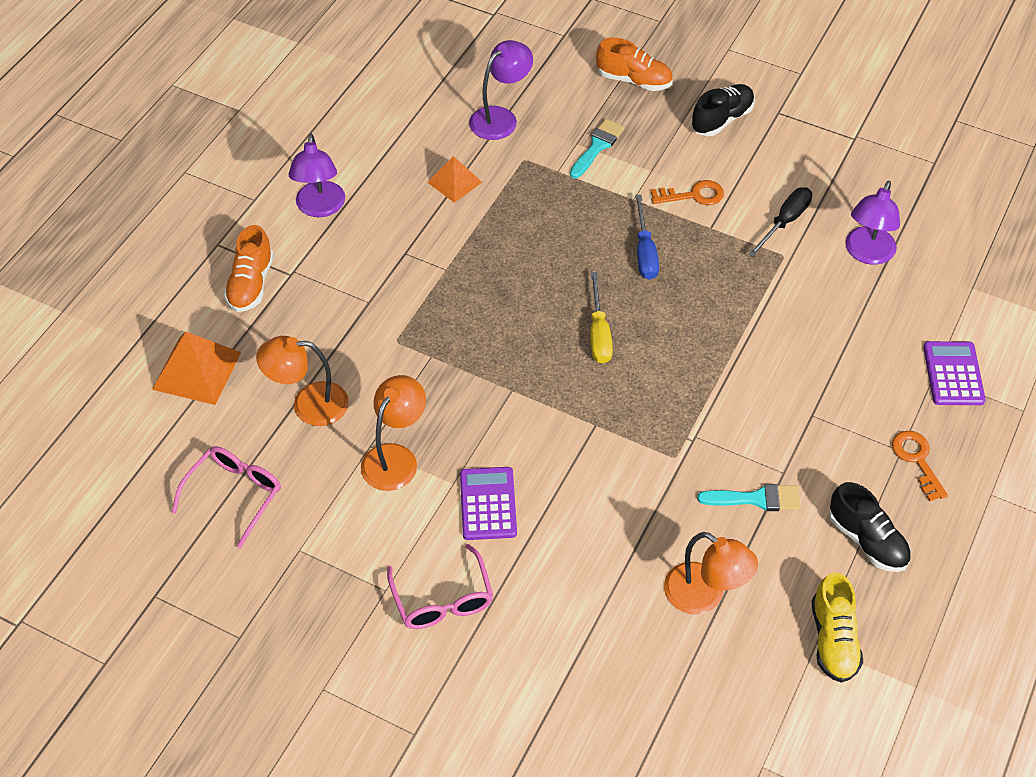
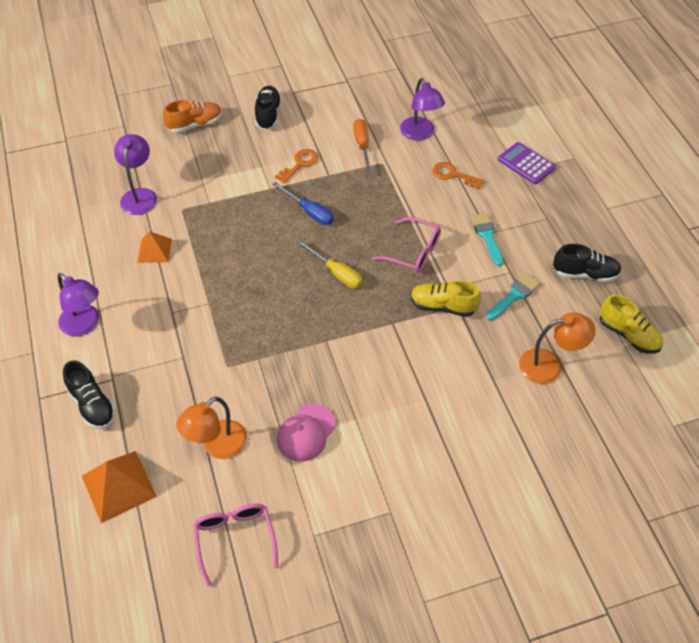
camera: 45 degrees left, 0 degrees up
(251, 284) = (92, 405): orange shoe -> black shoe
(395, 457) = (306, 432): orange lamp -> pink cap
(442, 600) = (427, 488): pink glasses -> pink glasses (414, 252)
(488, 504) = (388, 413): purple calculator -> none
(597, 146) = (216, 174): turquoise brush -> turquoise brush (487, 236)
(666, 449) = (443, 306): none -> yellow shoe
(785, 222) = (362, 146): black screwdriver -> orange screwdriver
(917, 460) = (560, 217): orange key -> orange key (453, 175)

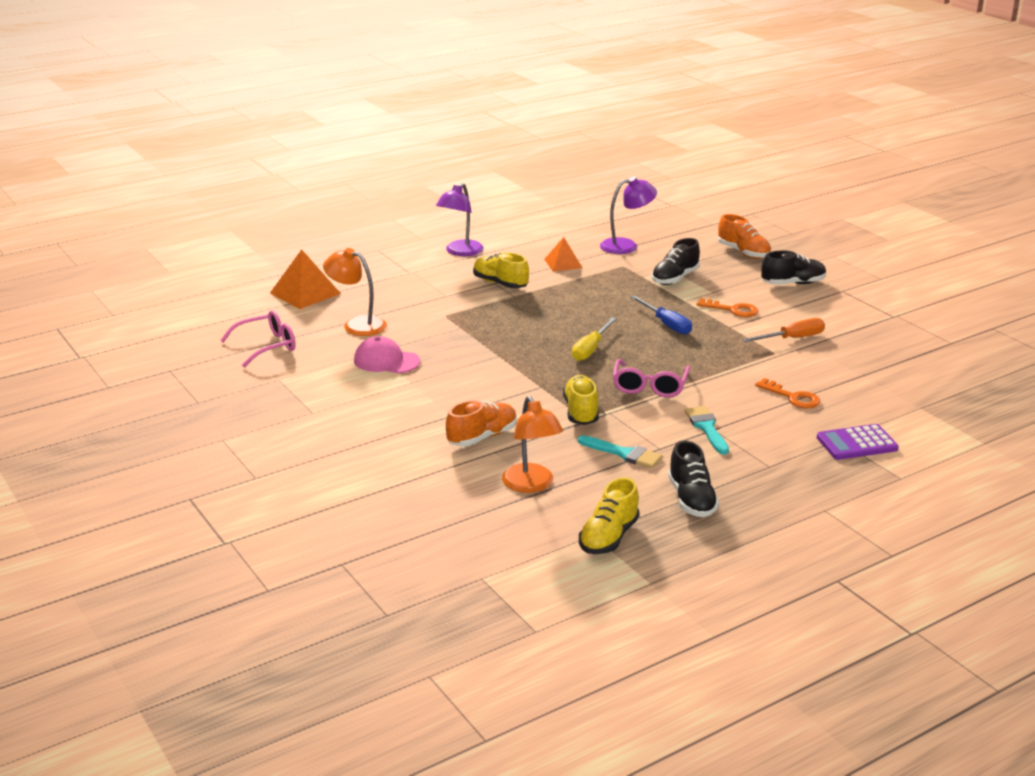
camera: 75 degrees right, 25 degrees down
(92, 405) = (380, 270): black shoe -> black shoe (675, 278)
(176, 308) = (500, 283): none -> yellow shoe
(309, 212) = (666, 324): blue screwdriver -> blue screwdriver turned 60 degrees counterclockwise
(420, 134) = (845, 369): purple lamp -> none
(453, 175) = (792, 397): orange key -> orange key turned 120 degrees clockwise
(468, 383) = (482, 437): none -> orange shoe
(487, 236) = (706, 428): turquoise brush -> turquoise brush turned 75 degrees counterclockwise
(526, 164) = (856, 443): purple calculator -> purple calculator turned 135 degrees counterclockwise

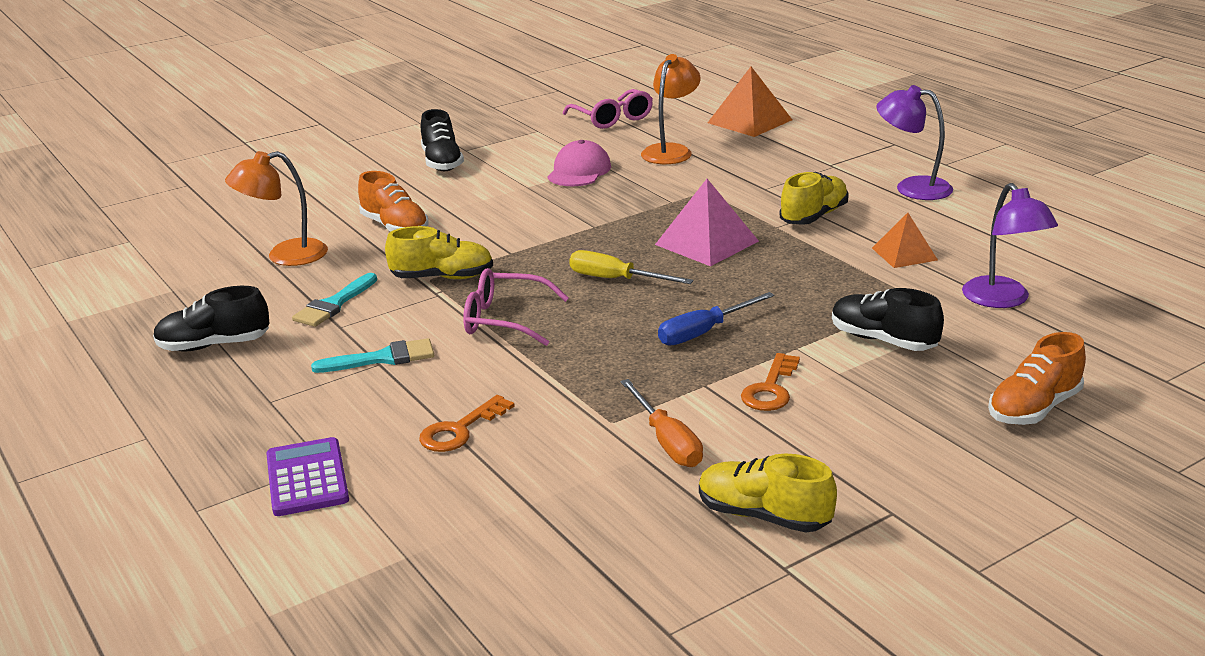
camera: 90 degrees right, 0 degrees up
(536, 318) = (706, 243): none -> pink pyramid
(608, 537) = (162, 298): yellow shoe -> yellow shoe (763, 516)
(793, 283) = (905, 455): black shoe -> black shoe (442, 162)

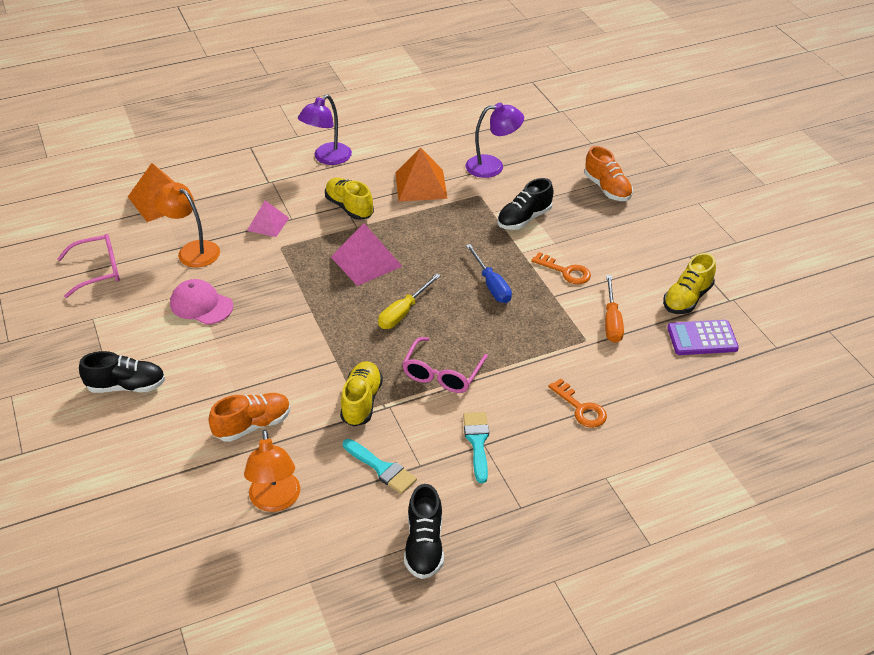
camera: 80 degrees left, 15 degrees up
(307, 478) = (622, 486): purple calculator -> purple calculator (702, 338)
(667, 441) = (611, 321): orange screwdriver -> orange screwdriver turned 105 degrees clockwise
(745, 178) = (268, 224): none -> pink pyramid
(904, 254) = (421, 185): orange pyramid -> orange pyramid, size x1.57

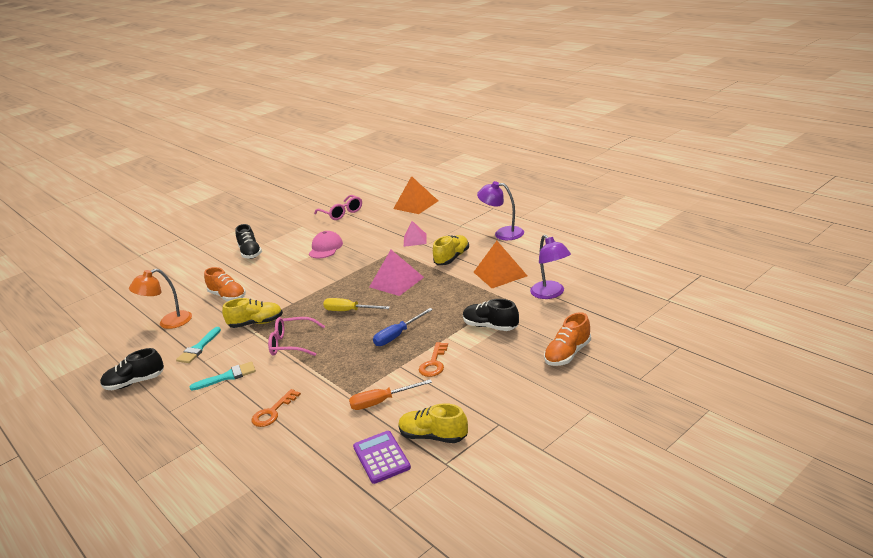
camera: 75 degrees right, 15 degrees down
(192, 250) = (374, 229): orange lamp -> none

